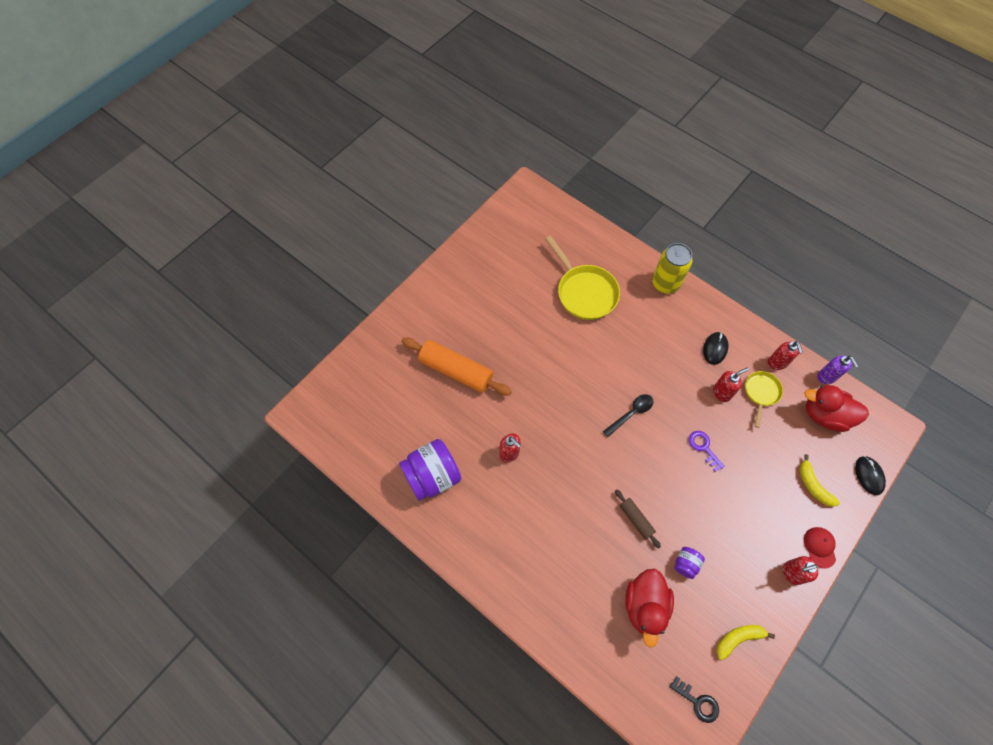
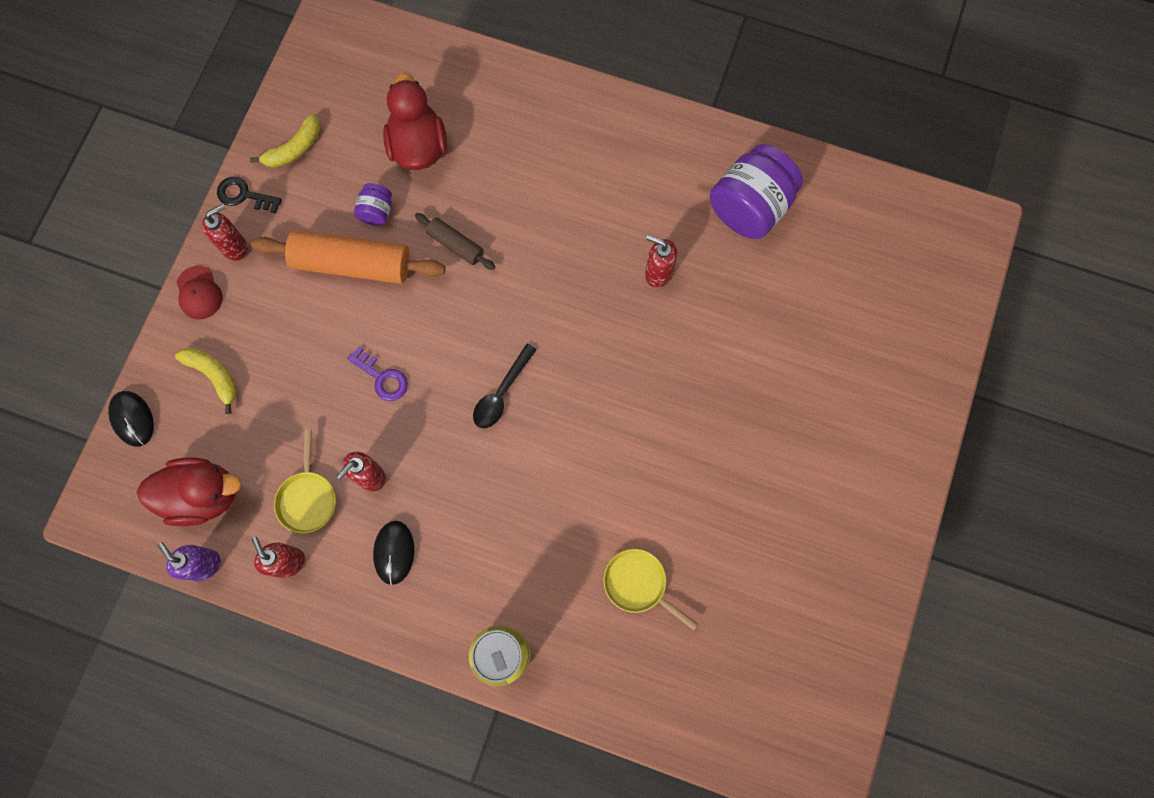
camera: 160 degrees right, 10 degrees up
(456, 371) = (787, 368): orange rolling pin -> orange rolling pin (352, 264)
(584, 292) = (638, 584): yellow pan -> yellow pan, size x0.57
(698, 702) = (332, 69): black key -> black key (244, 195)

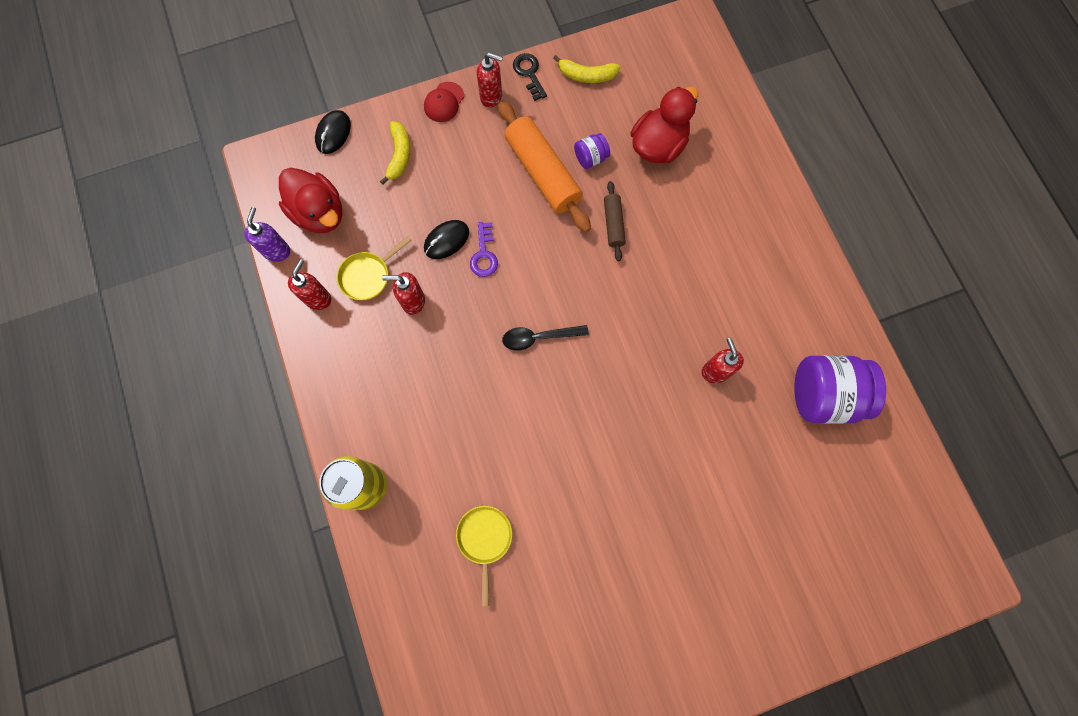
camera: 50 degrees right, 0 degrees up
(394, 552) = (376, 358): black mouse -> black mouse (446, 240)

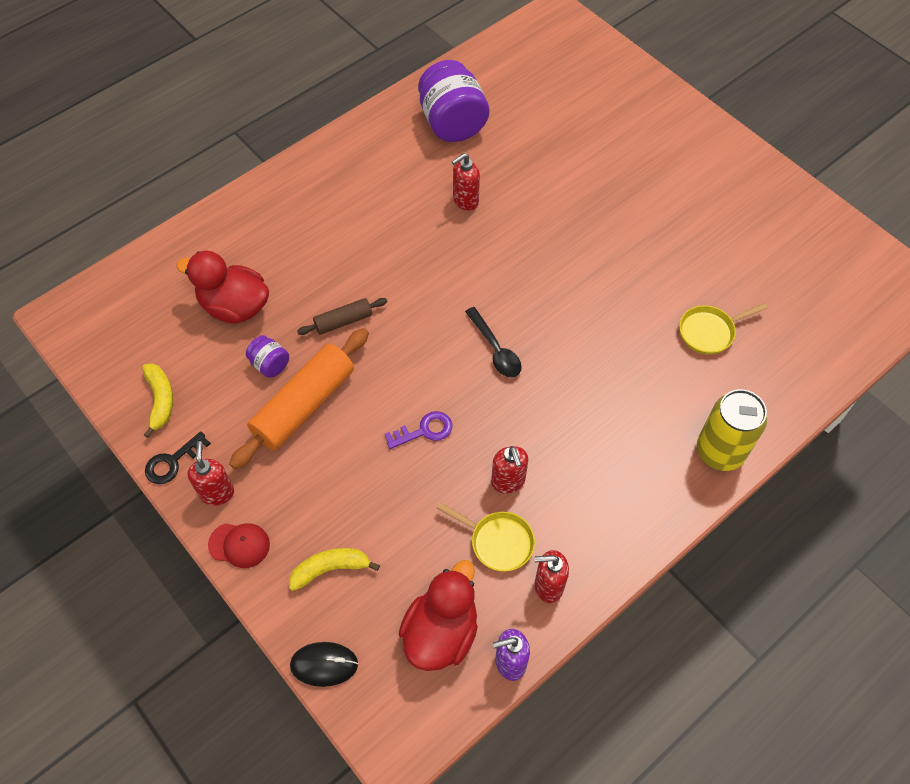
camera: 110 degrees left, 15 degrees down
(446, 240) = (422, 474): black mouse -> none

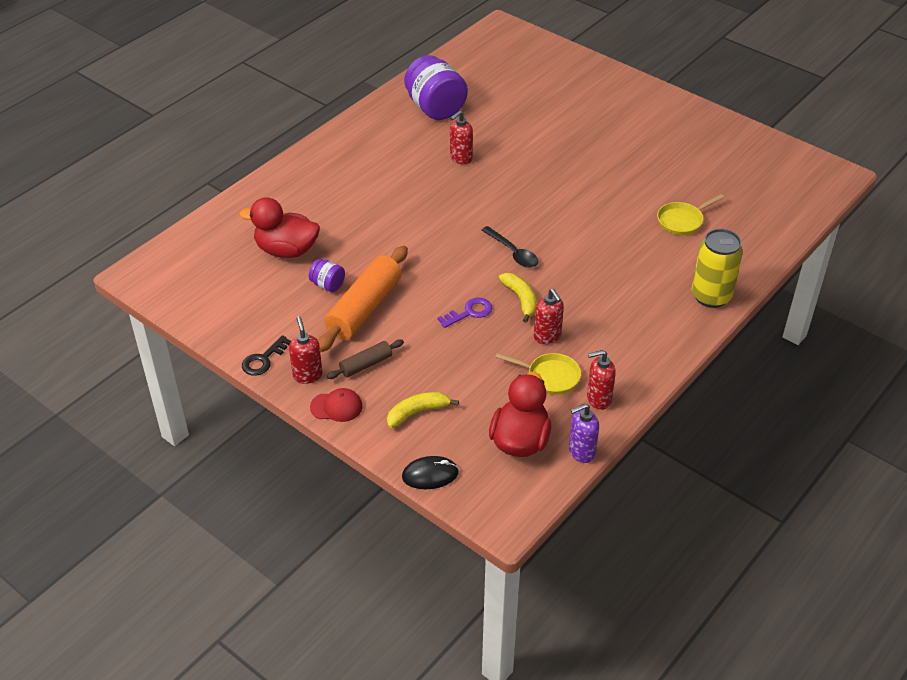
camera: 10 degrees left, 15 degrees down
(160, 400) = (241, 320): yellow banana -> yellow banana (521, 299)
(343, 321) = (381, 249): brown rolling pin -> brown rolling pin (366, 365)

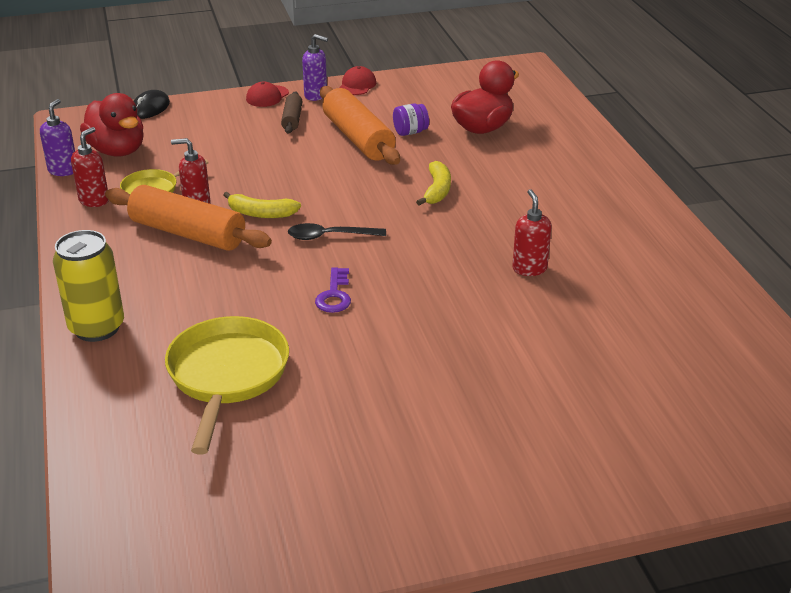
camera: 125 degrees right, 10 degrees down
(263, 360) = (357, 85): black key -> red cap
(307, 375) = (316, 95): red soap dispenser -> purple soap dispenser
(417, 412) = (212, 122): yellow banana -> yellow banana (437, 190)
(435, 108) = (658, 291): purple jar -> none
(469, 312) = (283, 182): purple key -> purple key (334, 295)
(581, 320) = (187, 233): none -> orange rolling pin
(682, 221) = (227, 376): yellow pan -> yellow pan, size x1.76

